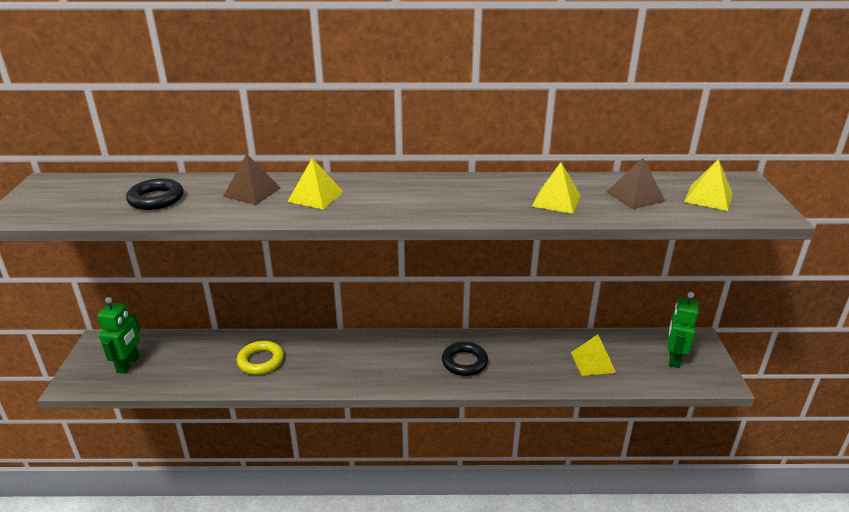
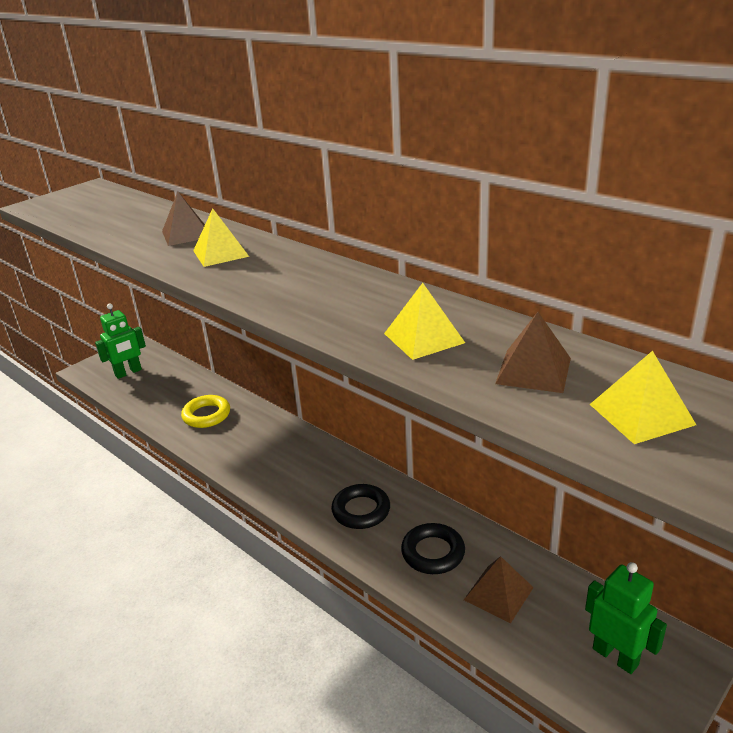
camera: 45 degrees right, 0 degrees up
(156, 199) = (121, 219): black ring -> black ring (433, 553)
(592, 362) = (498, 593): yellow pyramid -> brown pyramid
(673, 359) = (615, 656): green robot -> green robot turned 75 degrees clockwise

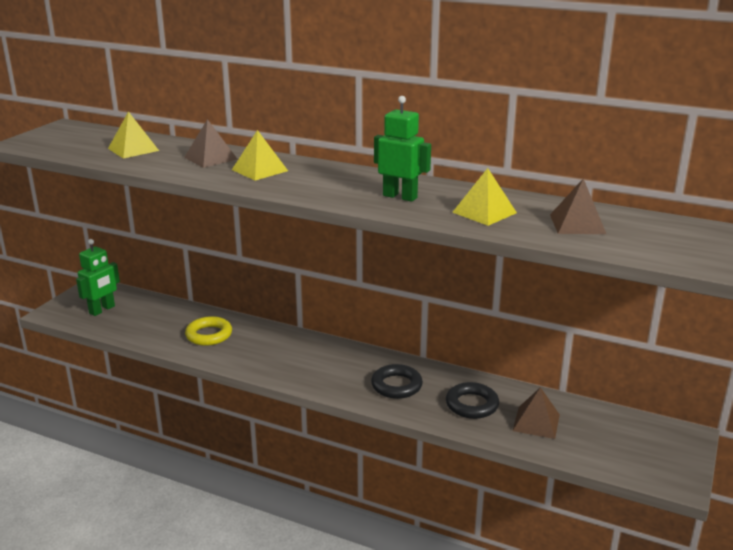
camera: 20 degrees left, 5 degrees down
(615, 656) = (637, 445): green robot -> green robot (400, 196)
(641, 414) = (663, 240): yellow pyramid -> yellow pyramid (133, 149)

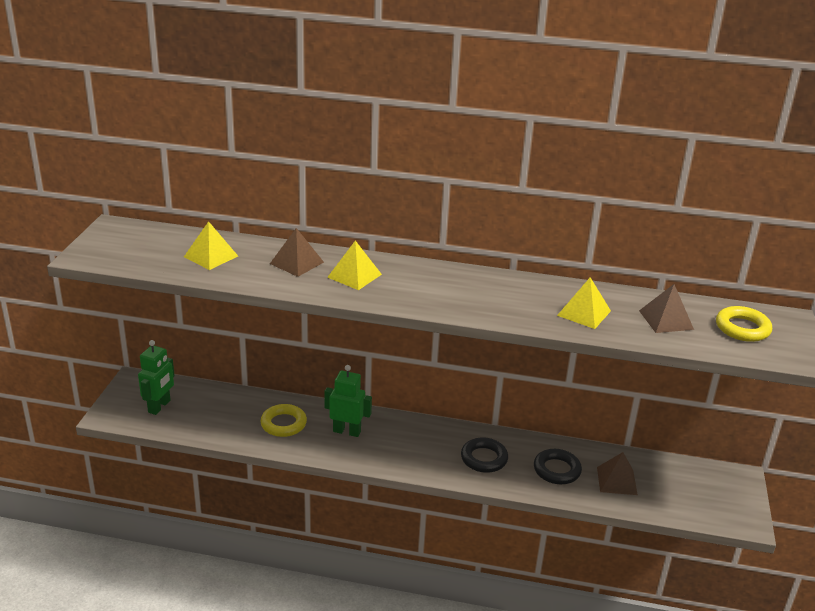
camera: 15 degrees left, 5 degrees up
(400, 196) = (502, 300): green robot -> green robot (347, 431)
(667, 237) = (742, 328): none -> yellow ring

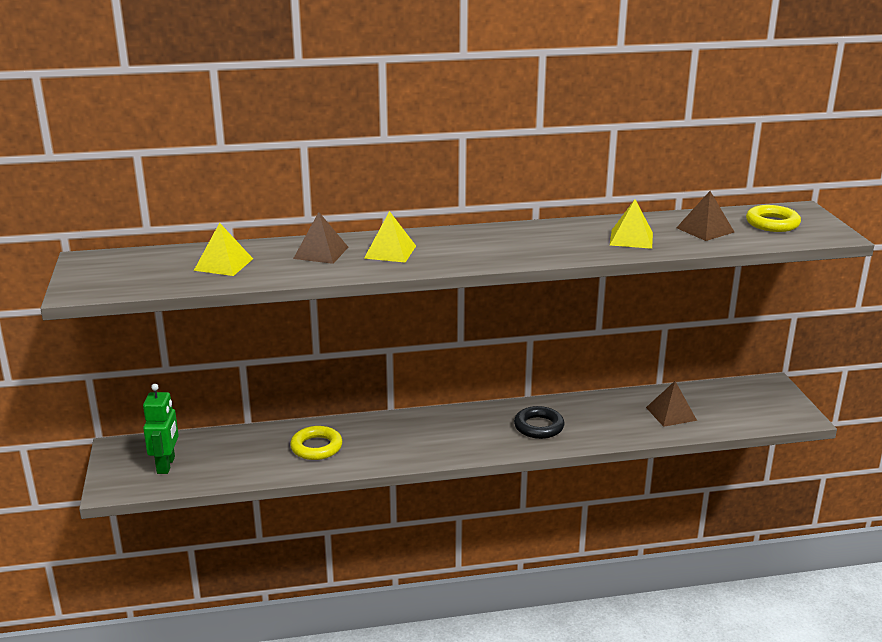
camera: 20 degrees left, 5 degrees down
(347, 431) = (387, 437): green robot -> none
(556, 470) = (612, 419): black ring -> none

